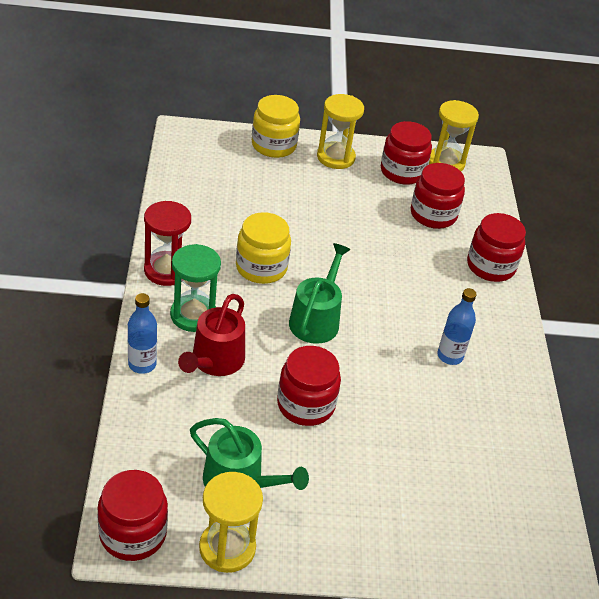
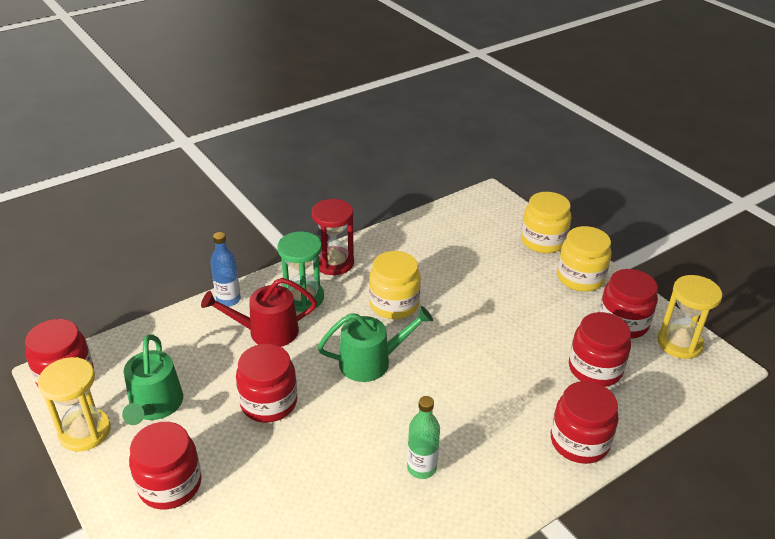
camera: 60 degrees right, 5 degrees down
(335, 157) = (580, 278): yellow hourglass -> yellow jar
(345, 513) = (170, 485): none -> red jar
(450, 356) = (421, 468): blue bottle -> green bottle

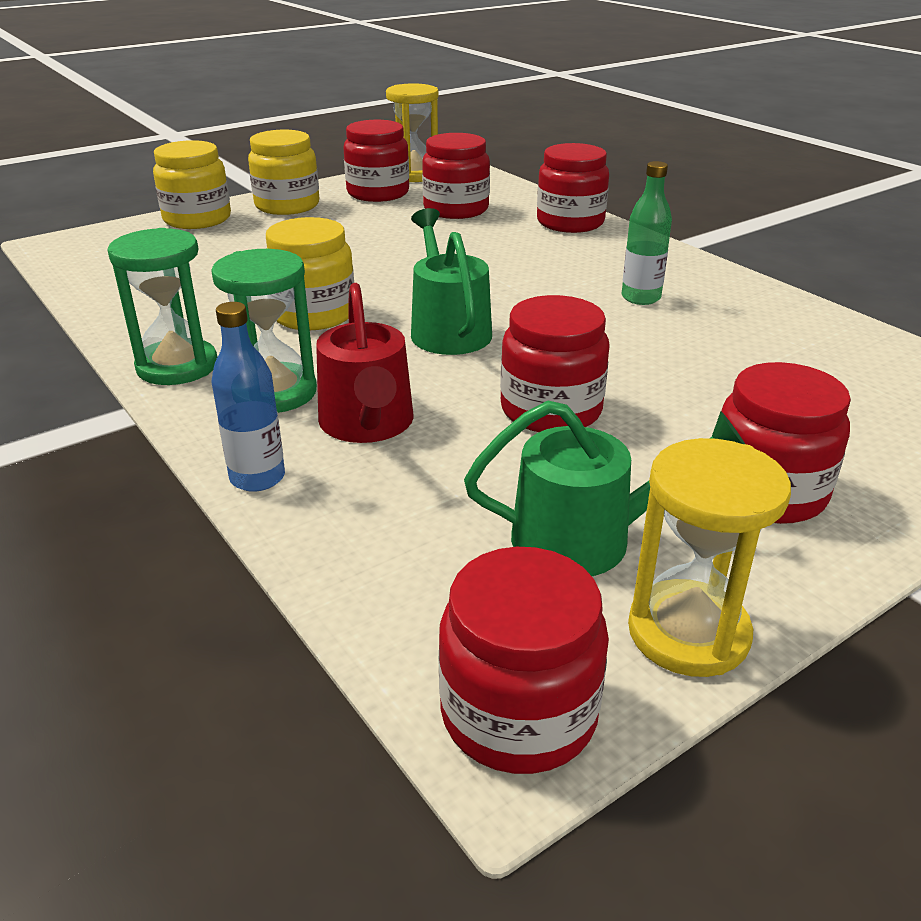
camera: 90 degrees left, 5 degrees down
(334, 263) = (177, 366): red hourglass -> green hourglass

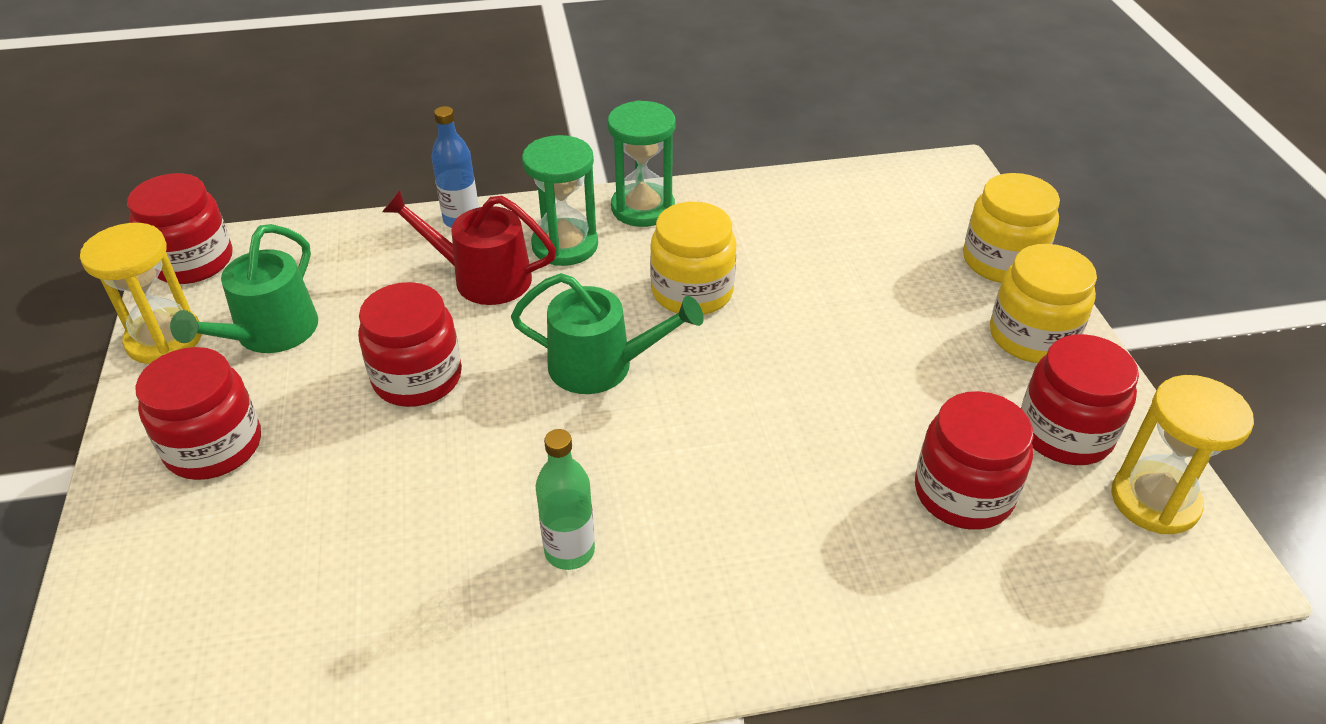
camera: 115 degrees right, 10 degrees up
(570, 222) = (857, 604): red jar -> none

